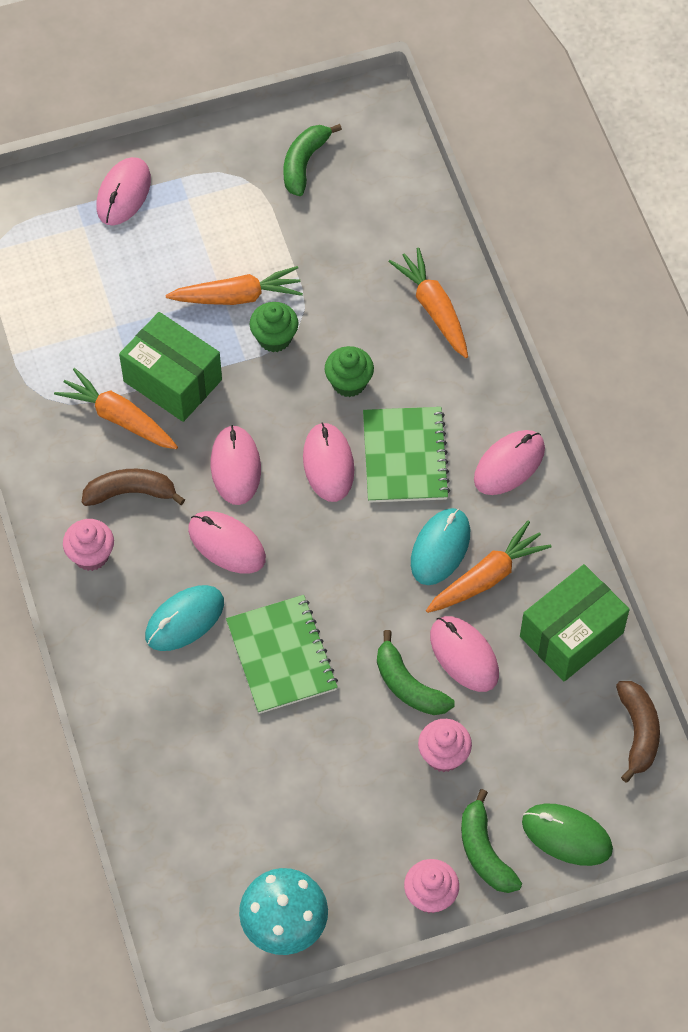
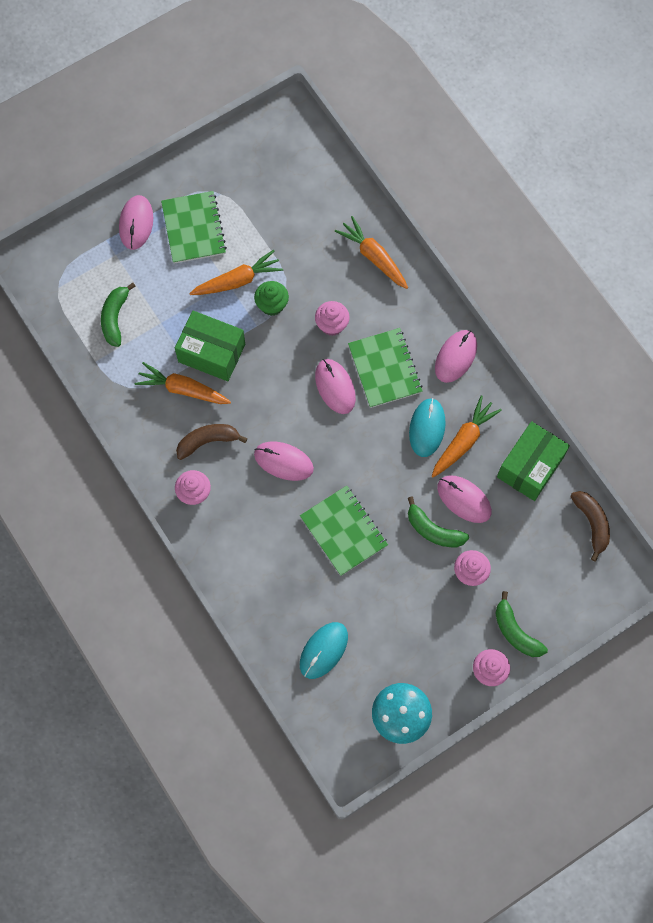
camera: 15 degrees left, 10 degrees up
(184, 620) = (271, 522): turquoise mouse -> turquoise mouse (323, 650)
(198, 217) = (193, 228): none -> green notebook
(235, 467) = (273, 405): pink mouse -> none
(304, 163) = (254, 171): green banana -> green banana (115, 318)
(349, 382) = (332, 325): green cupcake -> pink cupcake
(566, 836) = (565, 607): green mouse -> none

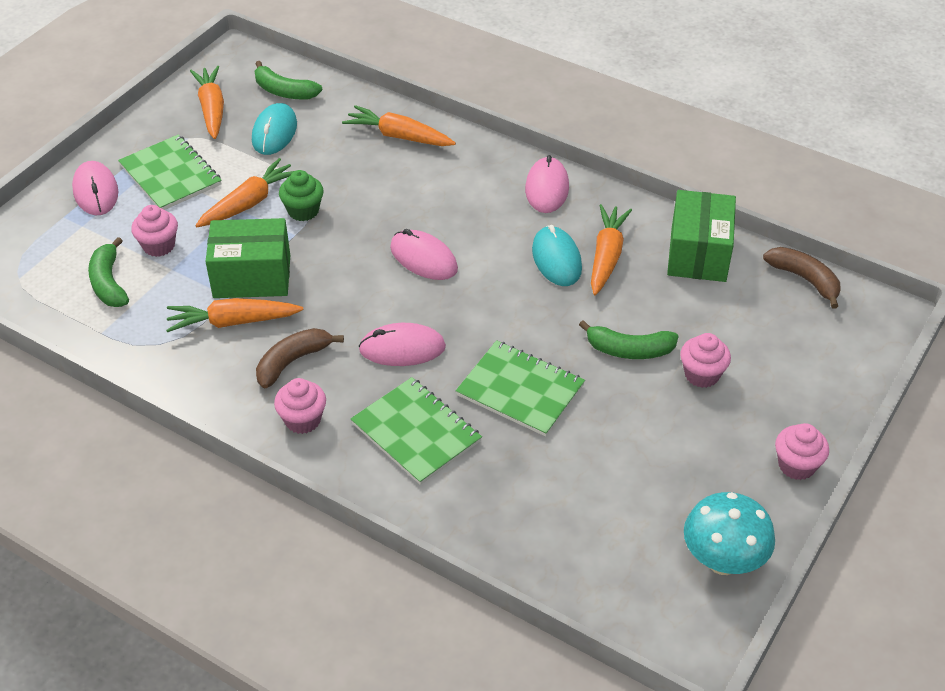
camera: 25 degrees left, 25 degrees down
(249, 169) = (212, 109): none -> orange carrot
(323, 650) = (574, 526): turquoise mouse -> turquoise mouse (274, 132)
(332, 325) = (386, 206): pink cupcake -> pink cupcake (159, 246)
(384, 369) = (472, 224): green notebook -> green notebook (416, 432)
(464, 499) = (645, 308): pink mouse -> none
(515, 632) = (798, 413): green banana -> green banana (284, 91)

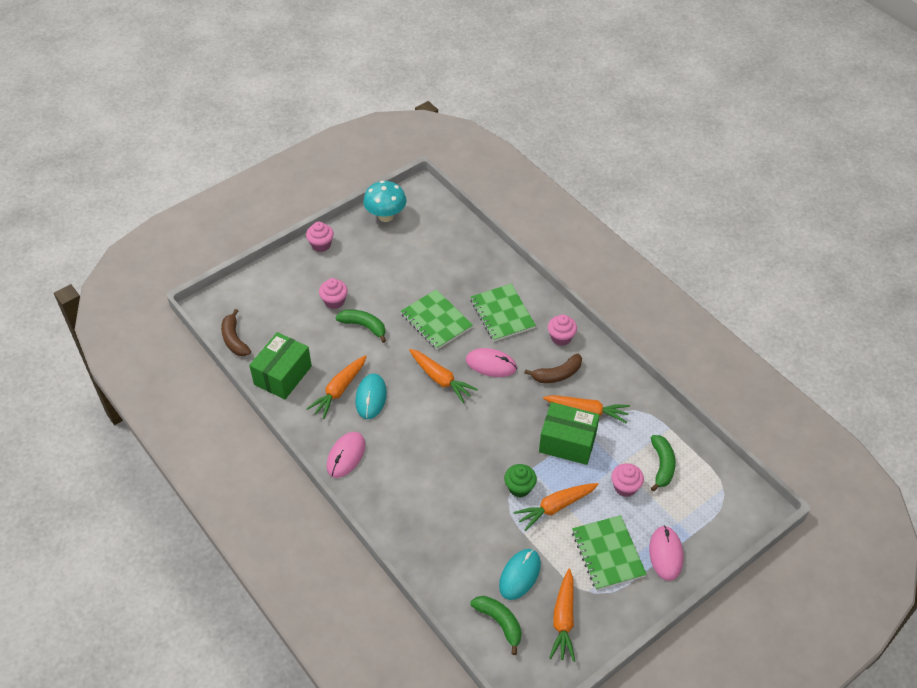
camera: 160 degrees left, 5 degrees up
(399, 136) = (427, 539): orange carrot -> orange carrot (440, 379)
(423, 258) = (453, 423): pink mouse -> none

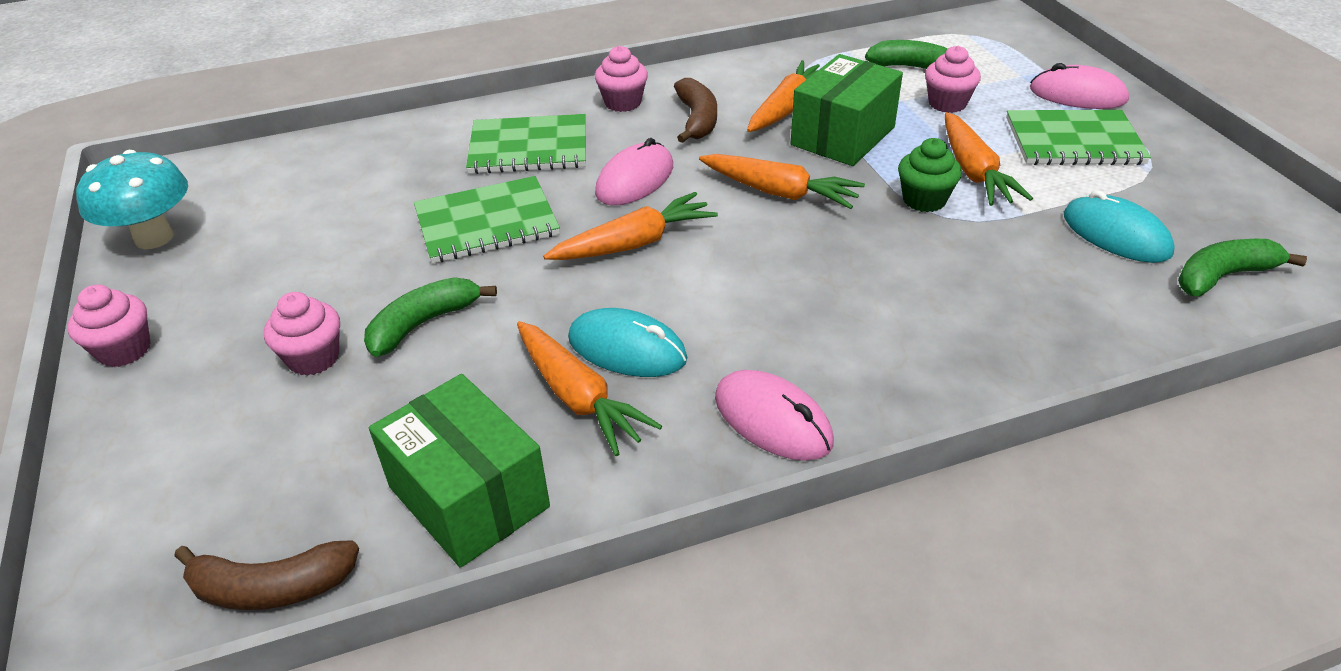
camera: 70 degrees left, 10 degrees down
(563, 619) = (1208, 206): orange carrot -> orange carrot (779, 192)

